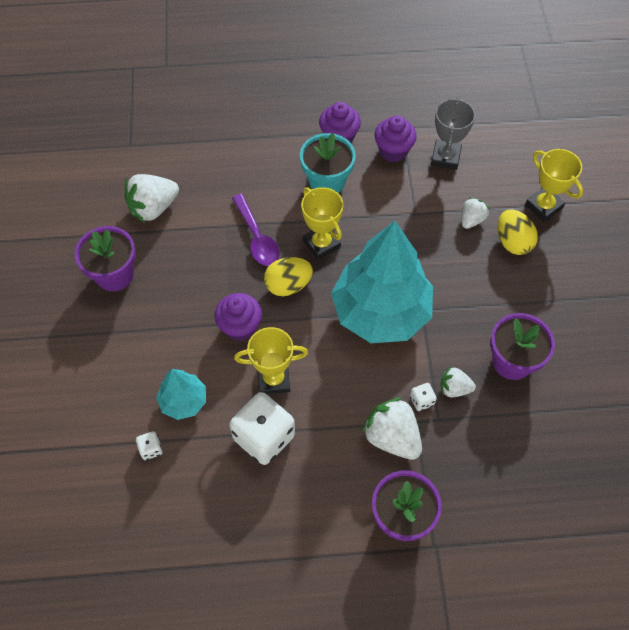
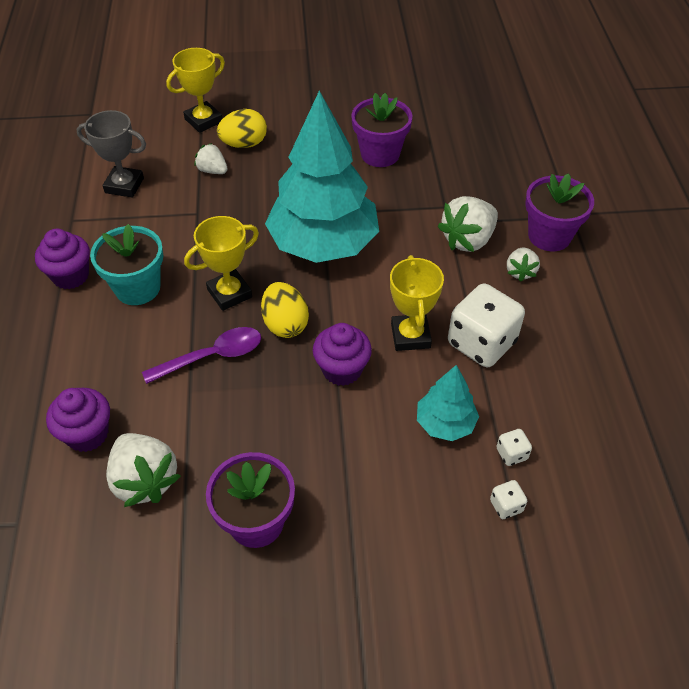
camera: 90 degrees left, 10 degrees down
(393, 151) = (104, 227): purple cupcake -> purple cupcake (87, 434)
(421, 401) = (426, 217): white dice -> white dice (506, 506)
(454, 388) = (411, 194): white strawberry -> white strawberry (520, 272)

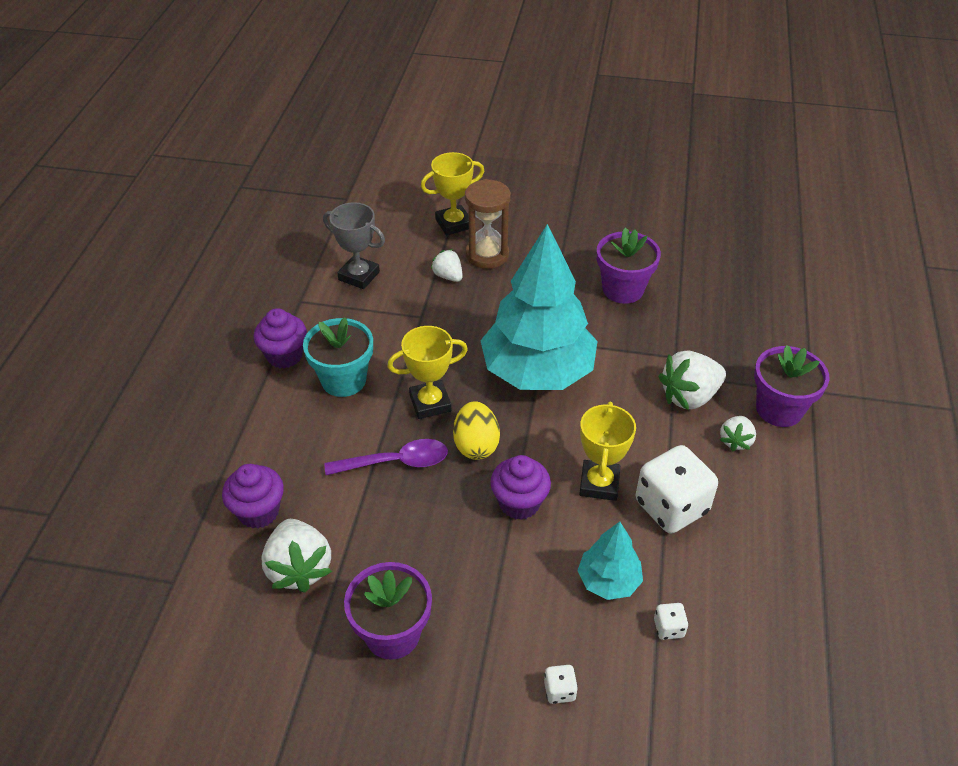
camera: 15 degrees right, 5 degrees down
(244, 144) = (487, 255): yellow egg -> brown hourglass
(506, 506) = (646, 679): white dice -> white dice (559, 691)

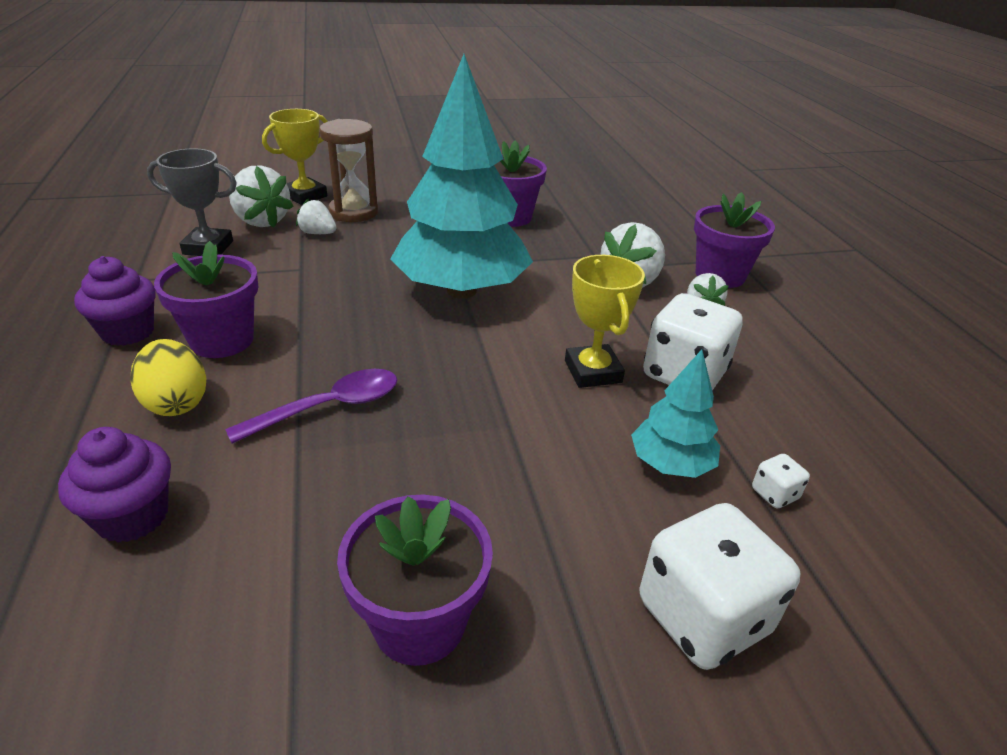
camera: 25 degrees left, 10 degrees down
(299, 568) = (227, 576): white strawberry -> white strawberry (261, 221)
(343, 380) = (222, 340): turquoise flower pot -> purple flower pot
(430, 403) = (348, 340): yellow trophy -> none
(476, 445) = (426, 368): yellow egg -> yellow egg (176, 402)
(519, 503) = (513, 412): purple cupcake -> none
(559, 691) = (703, 617): white dice -> white dice, size x2.34

